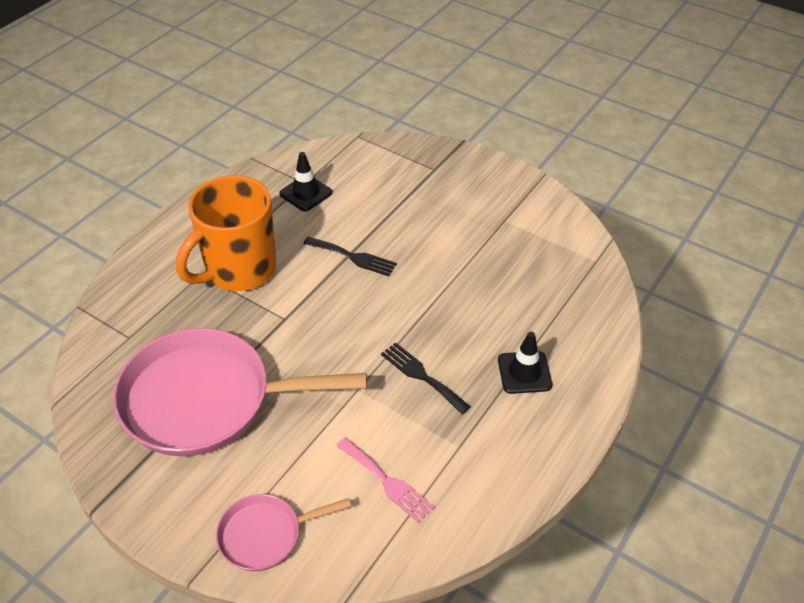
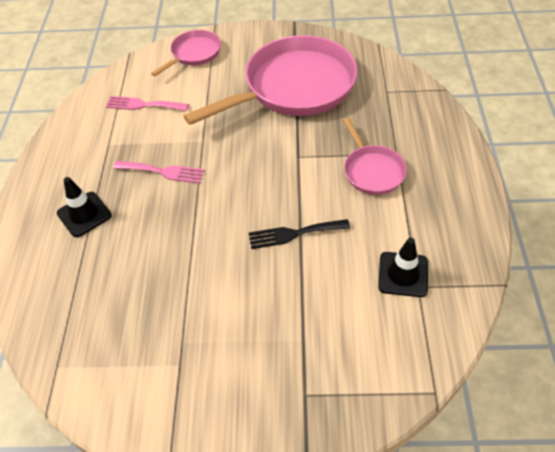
camera: 150 degrees right, 5 degrees up
(239, 270) = (372, 171): orange mug -> pink pan
(422, 376) = (163, 172): black fork -> pink fork

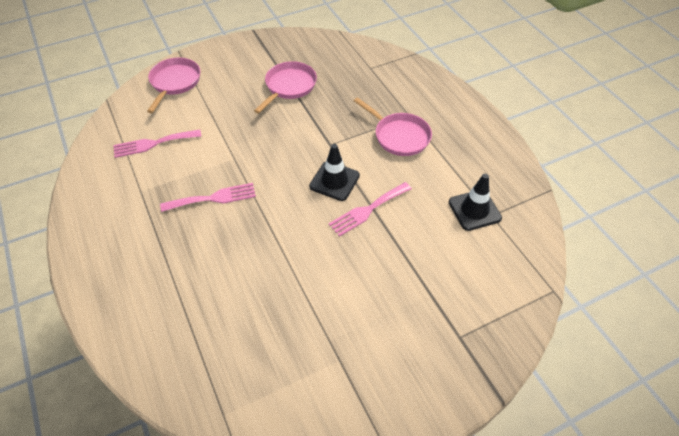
camera: 30 degrees left, 0 degrees up
(84, 214) = (158, 264): black traffic cone -> black traffic cone (334, 181)
(294, 87) = (289, 86): pink pan -> pink pan, size x0.49
(294, 234) = (367, 210): black fork -> pink fork

